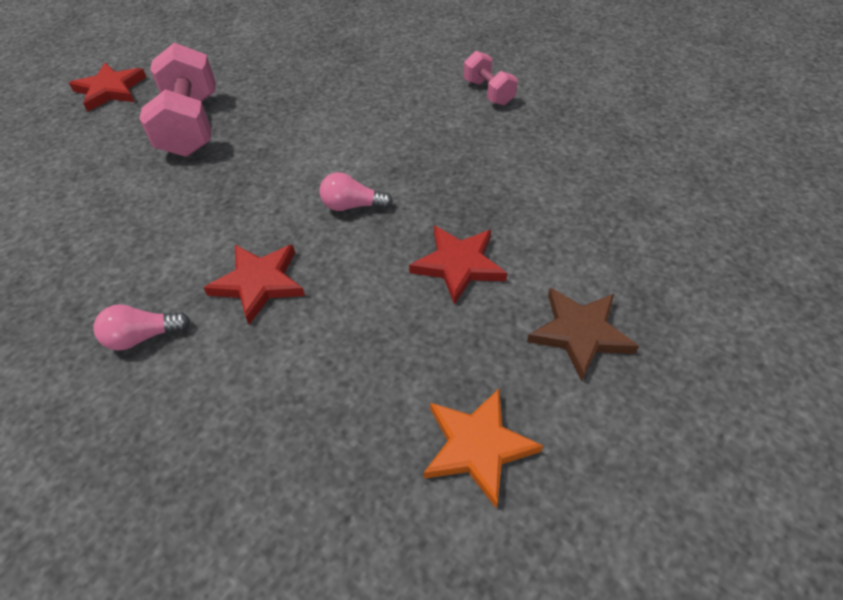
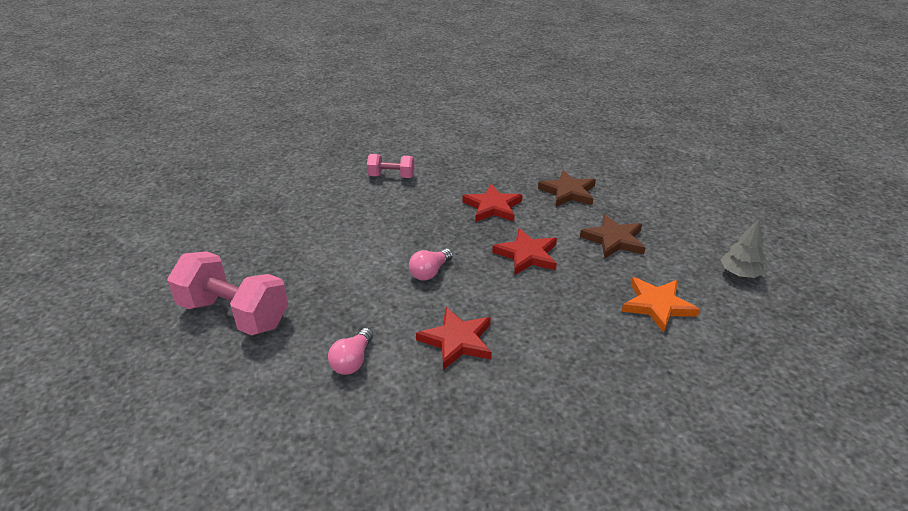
camera: 55 degrees left, 15 degrees down
(110, 90) = (104, 345): red star -> red star (492, 207)
(143, 336) = (451, 417): pink light bulb -> pink light bulb (352, 361)
(636, 238) = (568, 192): none -> brown star
(660, 530) = (739, 274): none -> grey tree

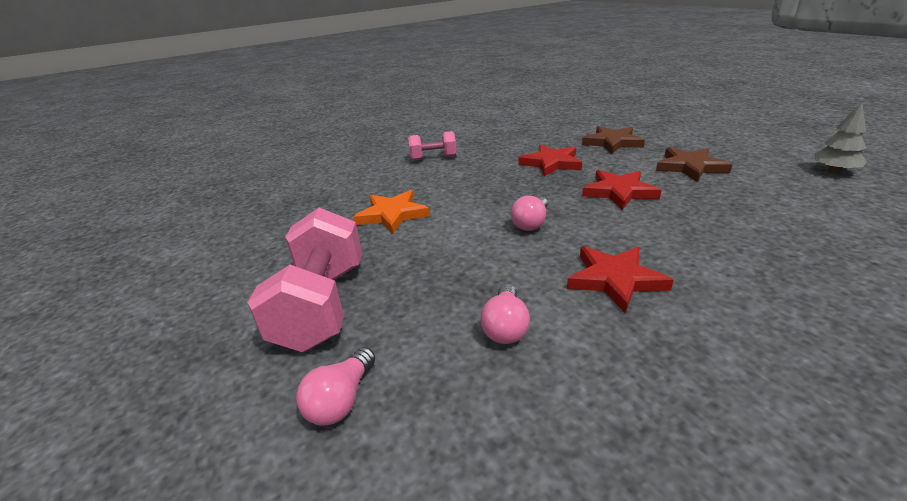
camera: 10 degrees left, 5 degrees down
(220, 388) = (341, 400): none -> pink light bulb
(234, 314) = (322, 305): pink dumbbell -> pink dumbbell turned 75 degrees clockwise
(657, 305) = (790, 208): orange star -> orange star (392, 215)

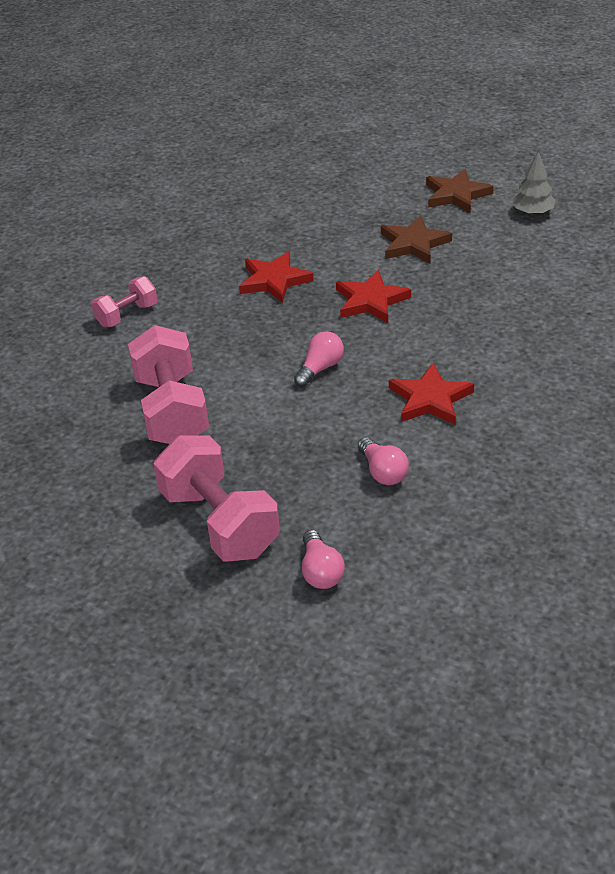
camera: 35 degrees left, 10 degrees up
(392, 215) = (172, 410): orange star -> pink dumbbell
(531, 223) = (320, 368): pink light bulb -> pink light bulb turned 135 degrees counterclockwise
(612, 142) = (315, 226): brown star -> brown star (456, 195)

